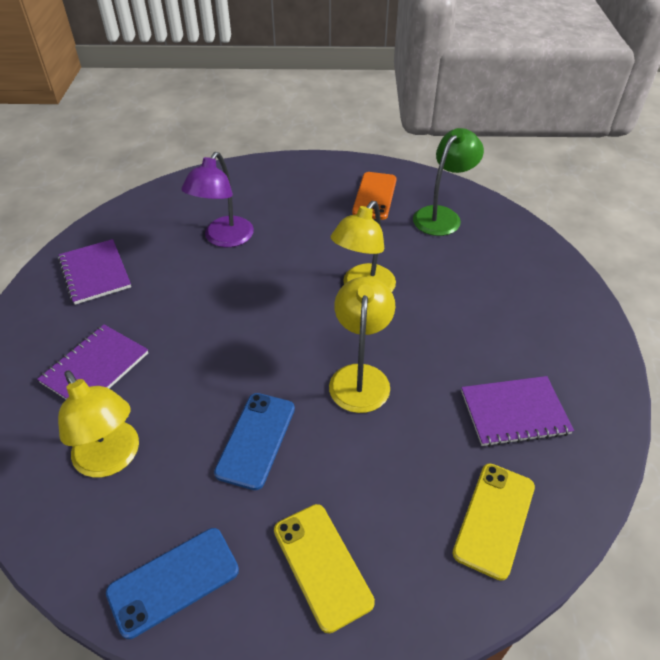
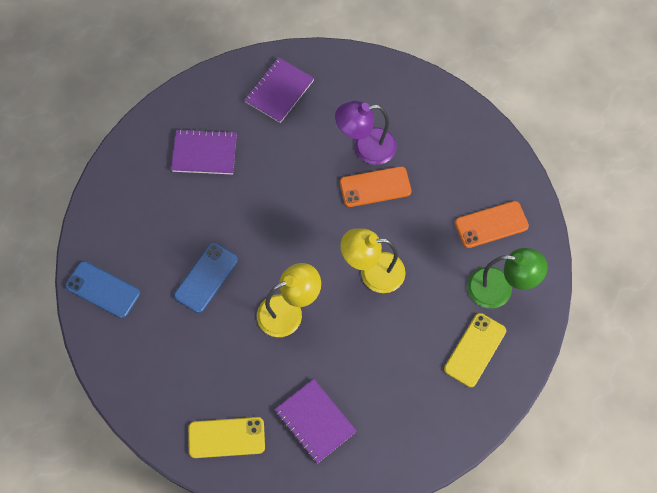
camera: 60 degrees right, 20 degrees up
(112, 459) = (151, 210): yellow lamp -> none
(256, 440) = (206, 278): blue phone -> blue phone turned 45 degrees counterclockwise
(272, 249) = (375, 187): none -> orange phone
(322, 565) = (149, 357): yellow phone -> yellow phone (475, 350)

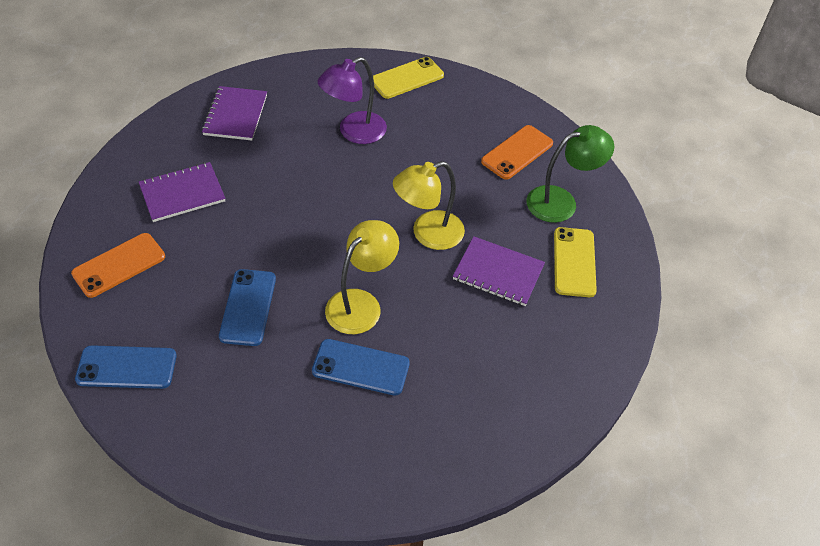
camera: 30 degrees left, 15 degrees down
(226, 438) = (363, 460): yellow phone -> yellow phone (407, 78)
(261, 365) = (361, 367): none -> blue phone
(315, 421) = (454, 398): purple notebook -> purple notebook (498, 273)
(375, 187) = (384, 161): orange phone -> orange phone (119, 265)

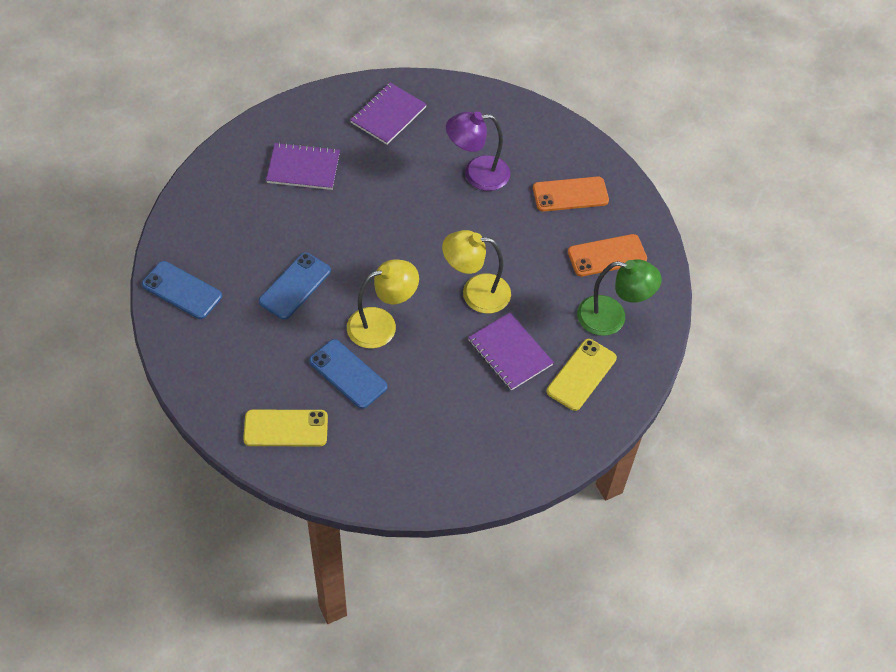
camera: 30 degrees right, 5 degrees up
(119, 265) = (221, 207): orange phone -> orange phone (570, 194)
(407, 78) = (559, 142): yellow phone -> yellow phone (286, 428)

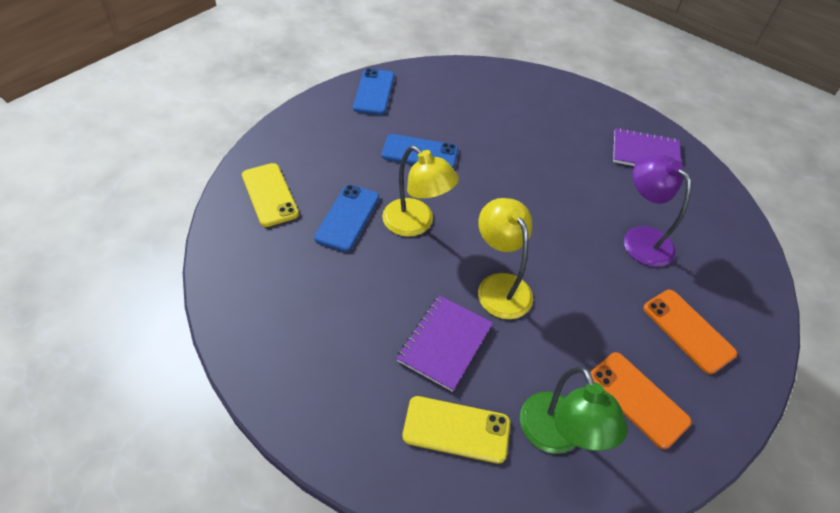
camera: 65 degrees right, 5 degrees down
(303, 168) = (542, 119): purple notebook -> none

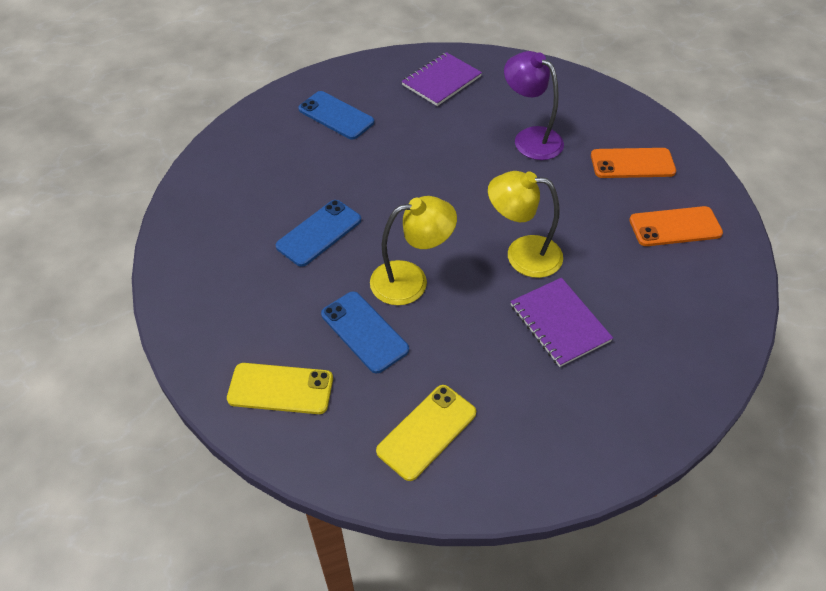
camera: 55 degrees left, 0 degrees up
(374, 92) = (195, 228): blue phone -> blue phone (336, 115)
(456, 429) = (647, 356): yellow phone -> yellow phone (427, 432)
(556, 436) = (683, 293): green lamp -> none
(640, 238) = (530, 138): purple lamp -> purple lamp turned 45 degrees clockwise

